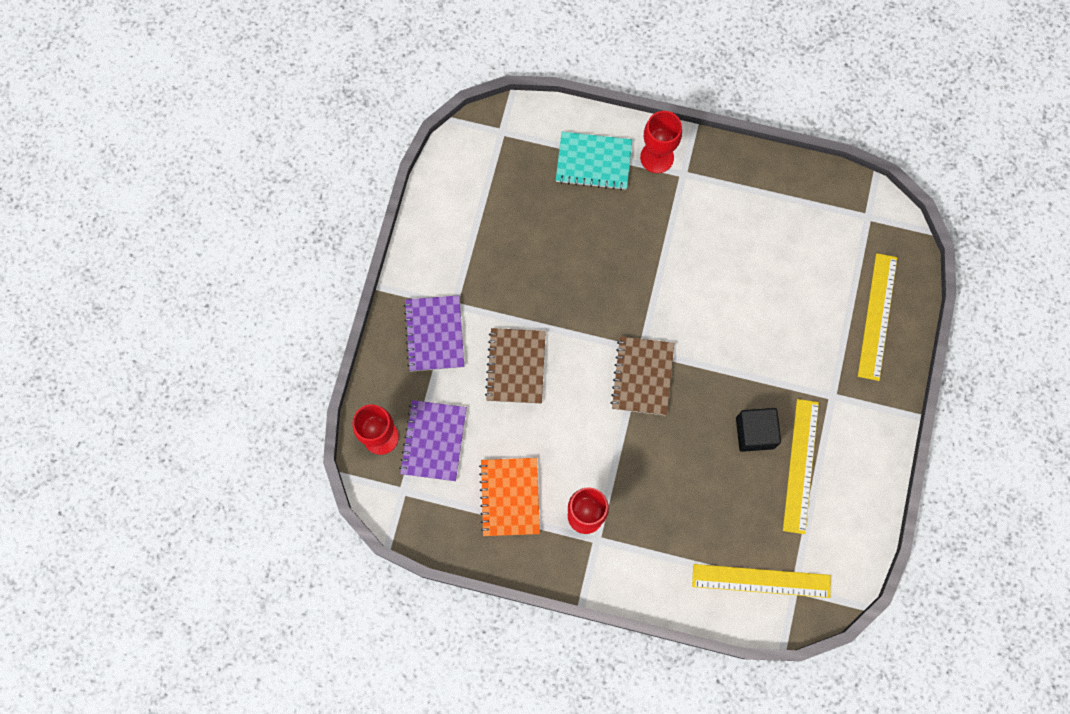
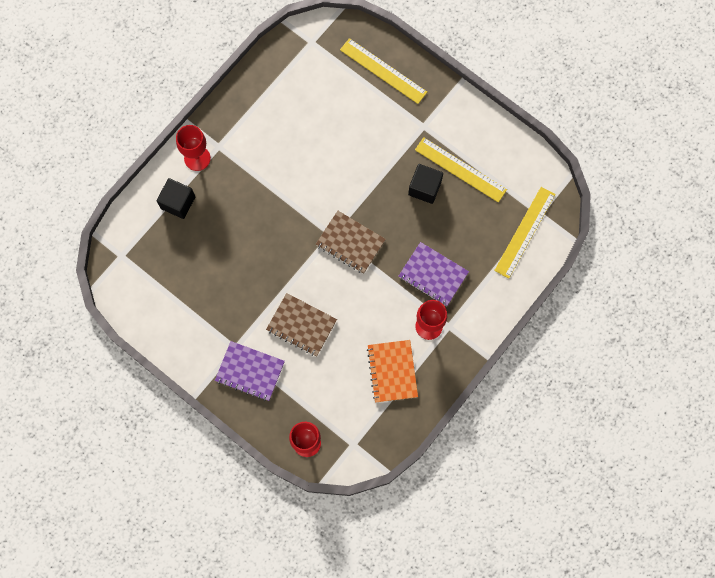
camera: 65 degrees left, 0 degrees up
(434, 441) = (327, 406): purple notebook -> purple notebook (433, 275)
(510, 497) = (392, 371): orange notebook -> orange notebook turned 60 degrees clockwise
(593, 162) = (178, 202): turquoise notebook -> black cube

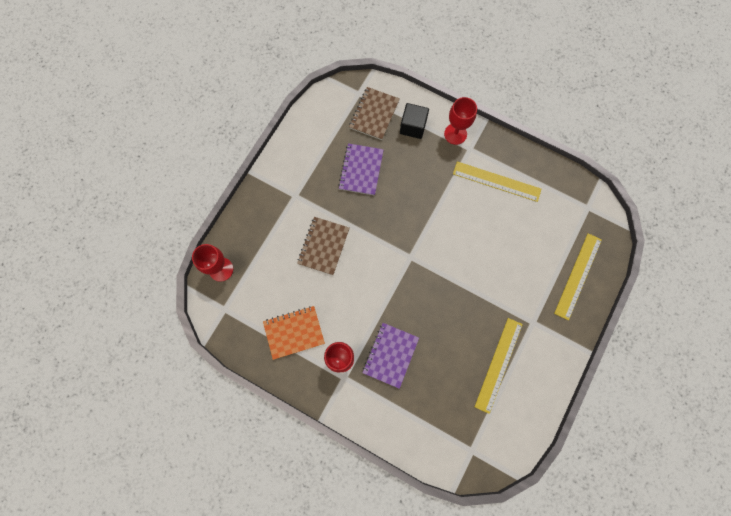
camera: 80 degrees right, 0 degrees up
(250, 371) = (277, 211): purple notebook -> purple notebook (361, 170)
(350, 243) = (406, 275): brown notebook -> brown notebook (374, 114)
(424, 188) = (472, 333): black cube -> none
(525, 232) = (450, 438): yellow ruler -> yellow ruler (496, 181)

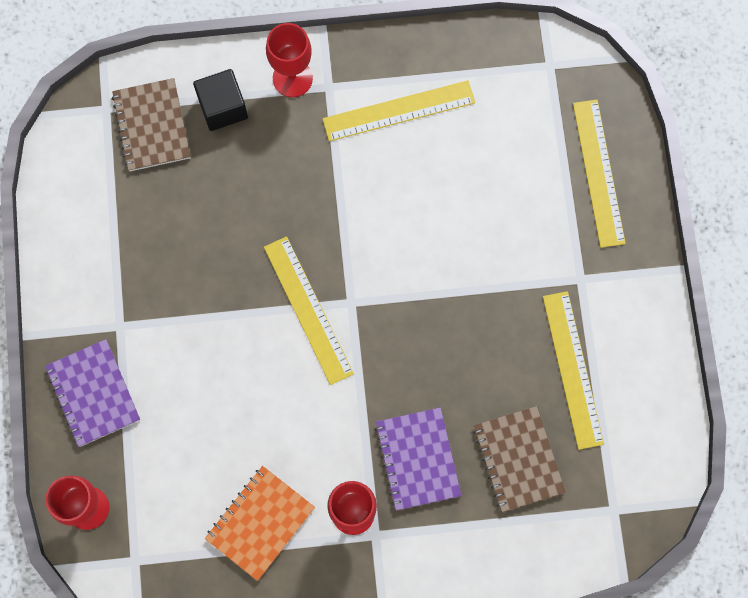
camera: 35 degrees left, 0 degrees up
(323, 246) = (215, 371): brown notebook -> brown notebook (518, 459)
(361, 170) = (191, 223): purple notebook -> purple notebook (93, 393)
(387, 247) = (308, 309): none -> yellow ruler

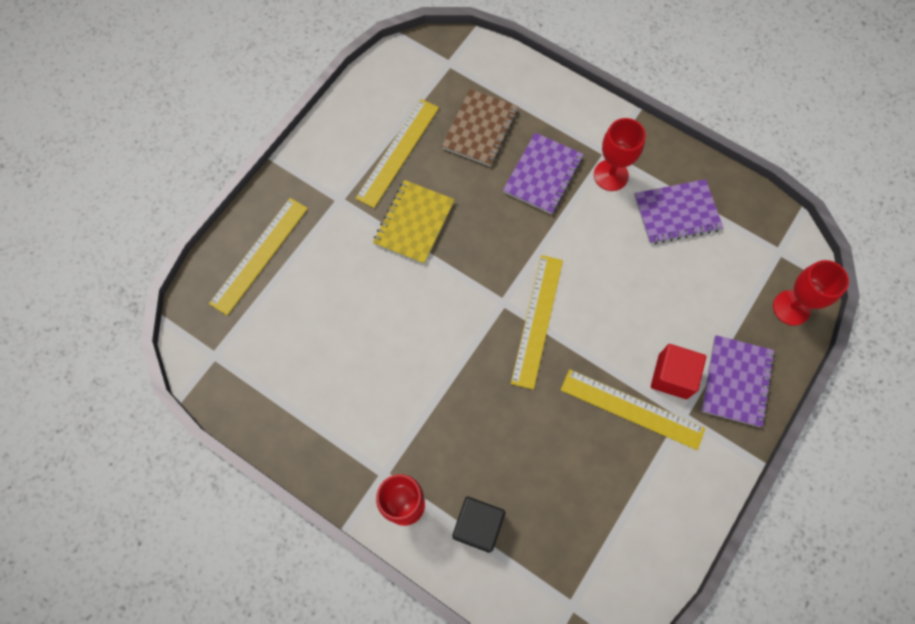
camera: 140 degrees left, 5 degrees down
(152, 126) = (545, 557): brown notebook -> none
(152, 353) = (672, 376): none -> red cube
(260, 523) = (676, 213): orange notebook -> purple notebook
(399, 111) = (350, 411): yellow ruler -> yellow ruler (632, 409)
(493, 311) = (414, 223): none -> yellow notebook

